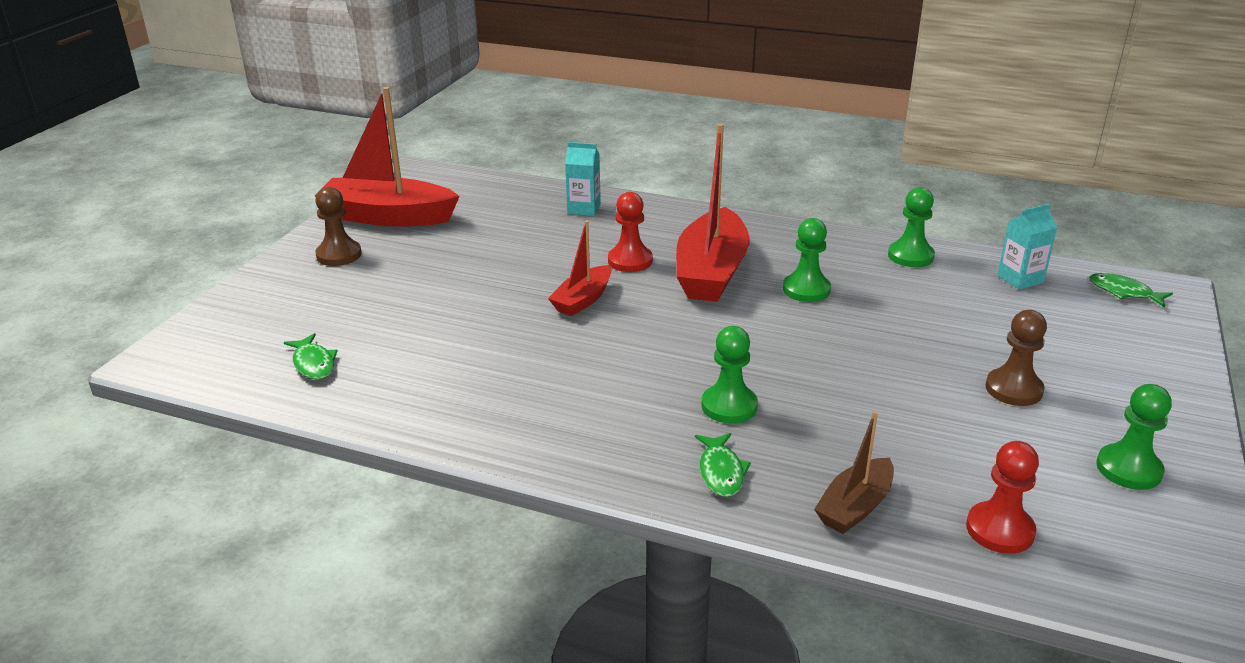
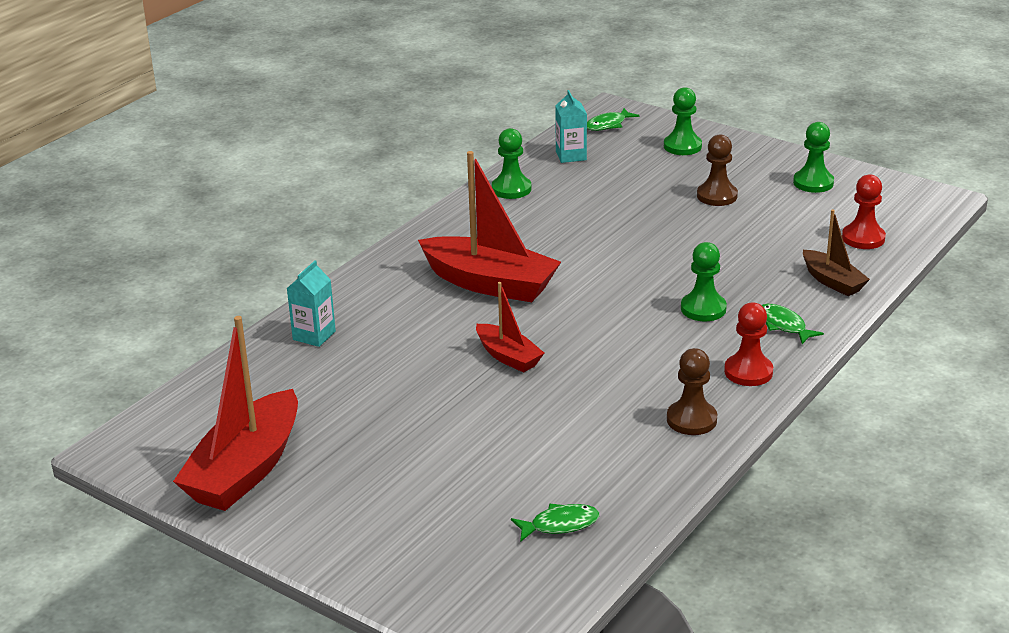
camera: 75 degrees left, 0 degrees up
(339, 255) = (326, 508): brown pawn -> brown pawn (691, 420)
(630, 261) = (445, 322): red pawn -> red pawn (748, 372)
(721, 472) = (784, 325): green fish -> green fish turned 135 degrees counterclockwise
(806, 290) = (544, 245): green pawn -> green pawn (682, 146)

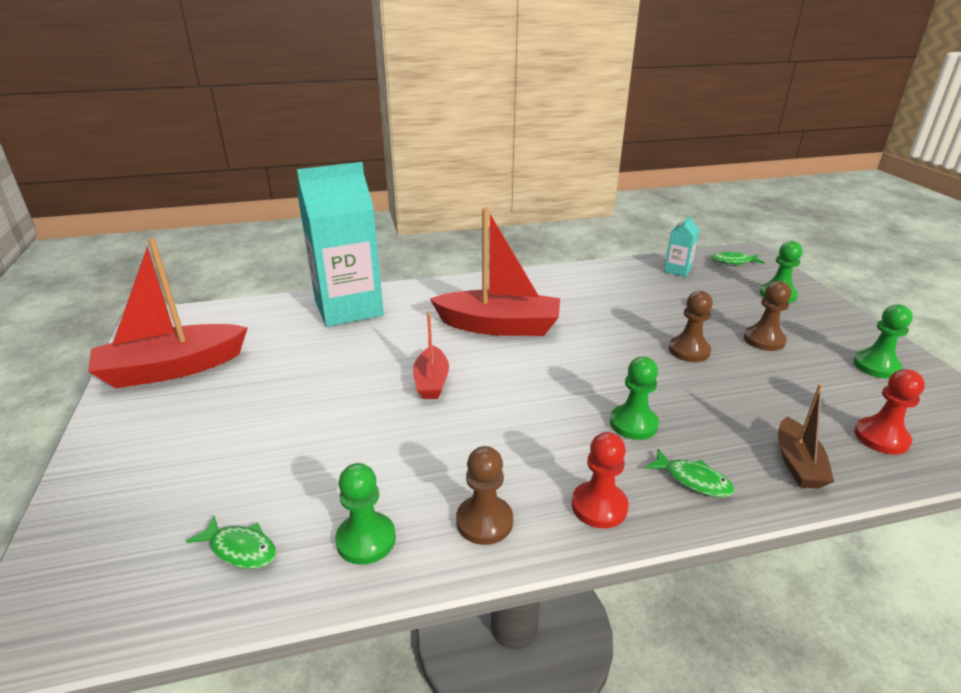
camera: 40 degrees right, 0 degrees up
(314, 335) = (348, 308): turquoise carton -> turquoise carton, size x2.33
(490, 284) = (499, 326): red boat -> red boat turned 60 degrees counterclockwise
(511, 189) = (604, 275): green pawn -> green pawn (366, 540)
(673, 232) = (689, 351): none -> brown pawn
(784, 325) = (693, 480): green fish -> green fish turned 120 degrees clockwise

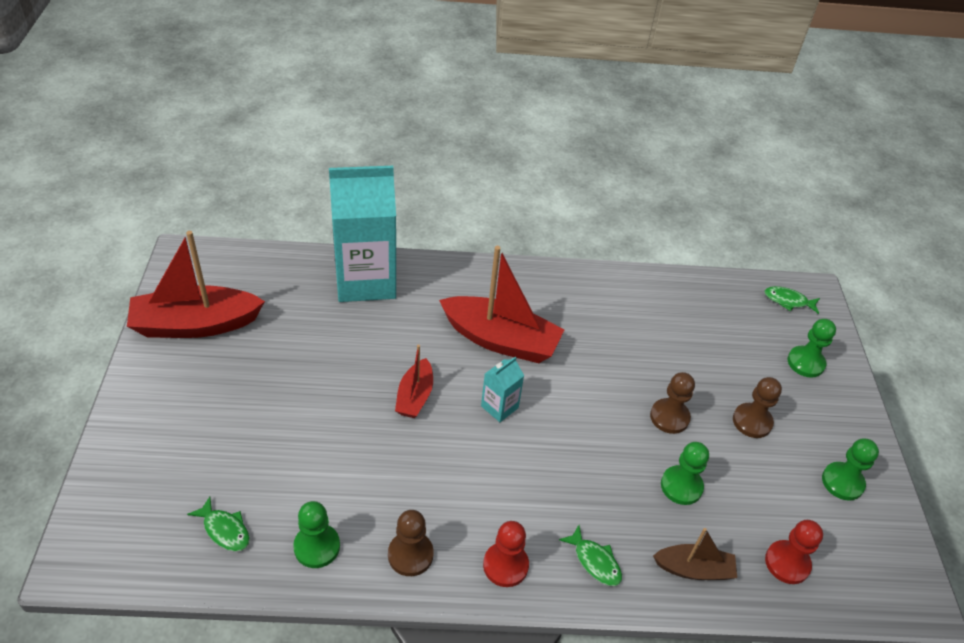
camera: 10 degrees right, 15 degrees up
(633, 424) = (573, 490): green pawn -> green pawn (681, 486)
(677, 270) = (719, 301): turquoise carton -> turquoise carton (499, 407)
(797, 463) = (694, 569): brown boat -> brown boat turned 105 degrees counterclockwise

